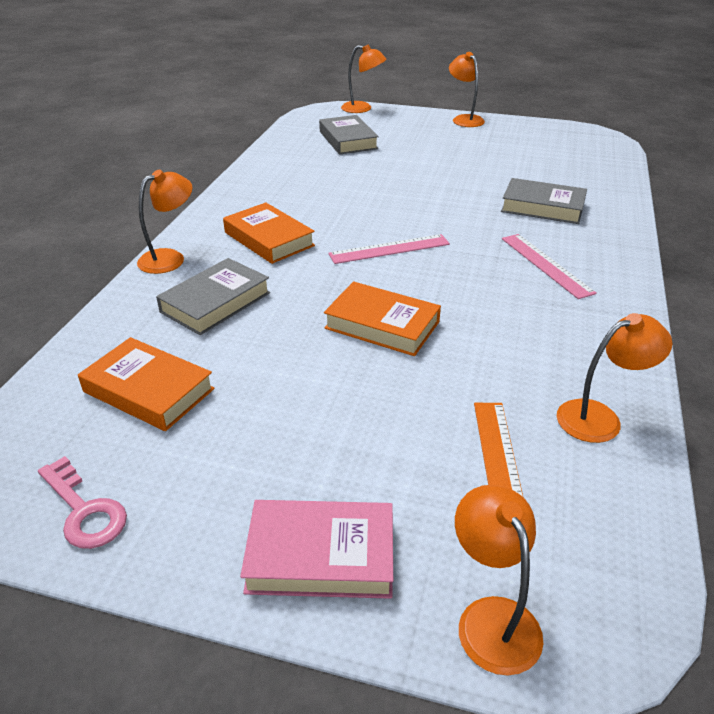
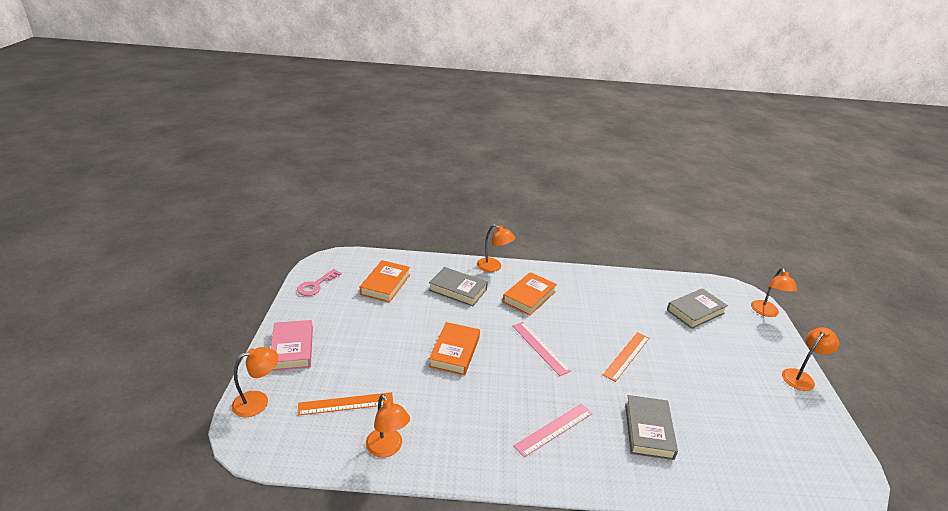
camera: 75 degrees right, 5 degrees down
(418, 194) = (626, 356): none -> orange ruler

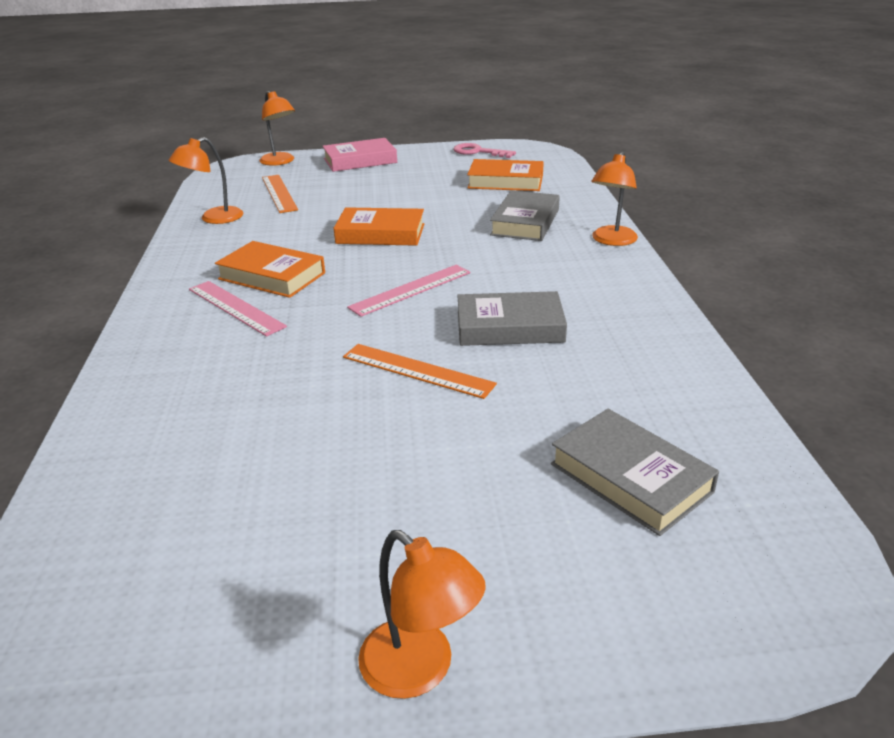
camera: 85 degrees right, 0 degrees up
(529, 297) = (545, 274): orange book -> orange book (272, 276)
(648, 430) = (228, 388): grey book -> grey book (510, 327)
(766, 312) = (732, 646): orange lamp -> none

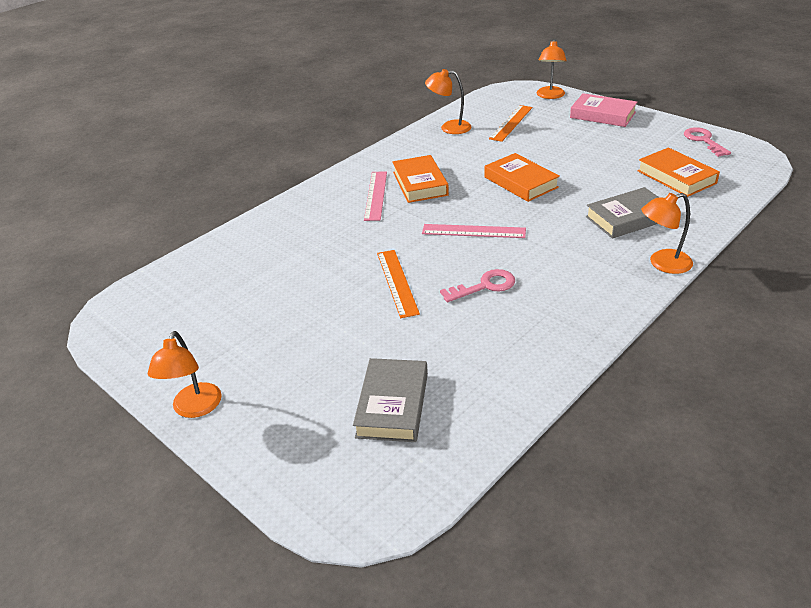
camera: 50 degrees right, 5 degrees up
(510, 327) = (485, 286): grey book -> pink key

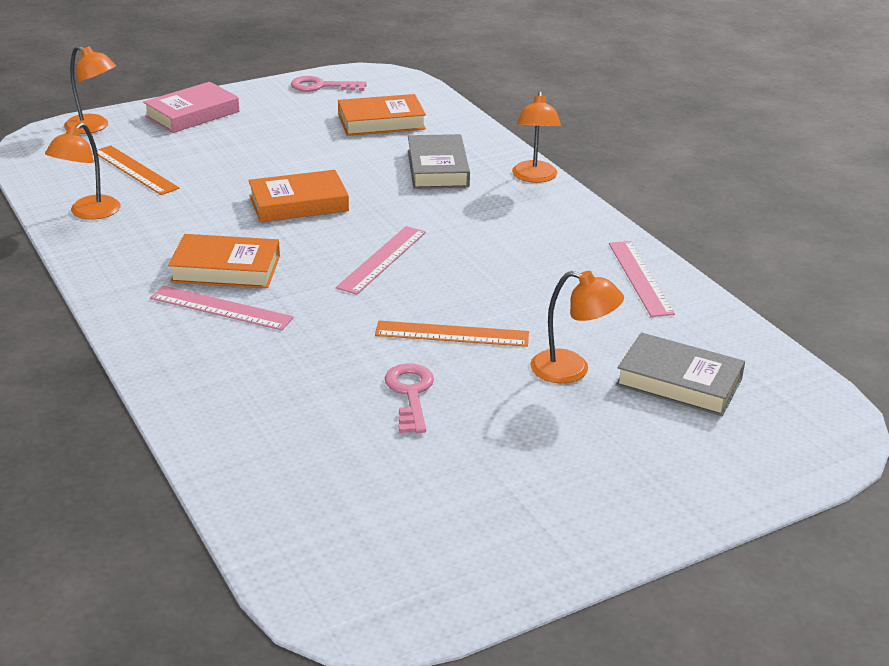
camera: 75 degrees left, 5 degrees down
(194, 408) = (621, 533): orange lamp -> orange lamp (572, 370)
(485, 286) = (502, 279): pink key -> pink key (410, 394)
(541, 354) = (640, 278): none -> pink ruler

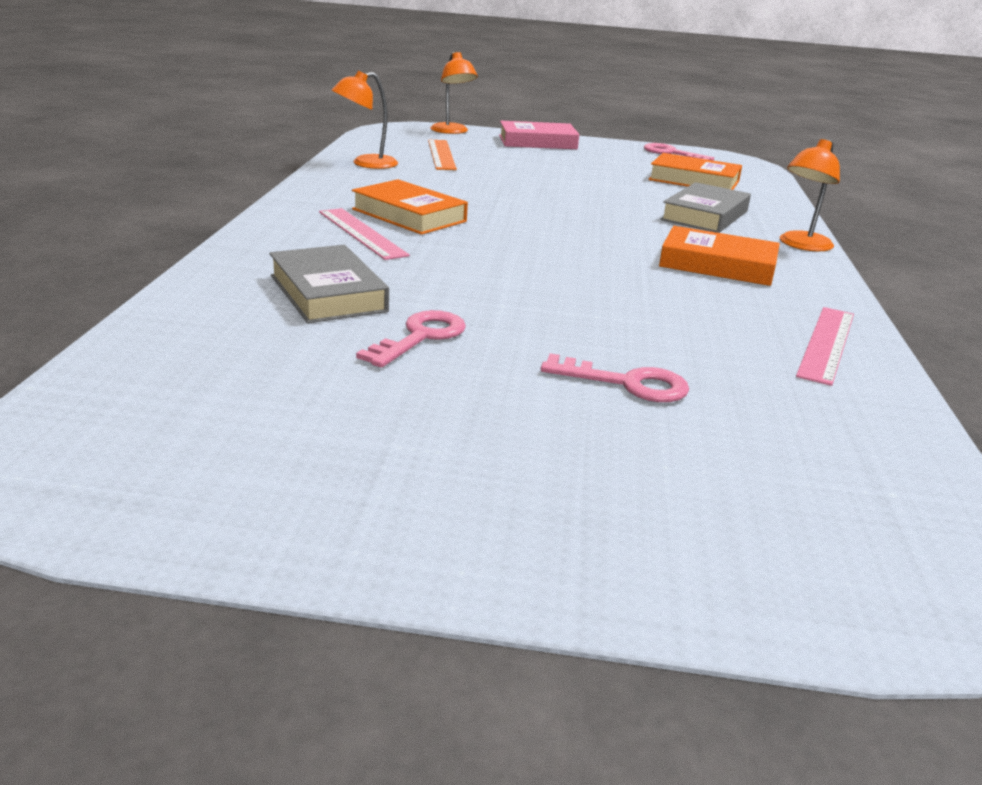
camera: 35 degrees right, 5 degrees down
(298, 203) = (538, 201): orange book -> orange book (717, 265)
(382, 259) = (554, 249): pink ruler -> none
(452, 334) = (538, 313): orange ruler -> none
(572, 370) = (627, 383): orange lamp -> pink key
(679, 382) = (753, 444): grey book -> grey book (327, 293)

